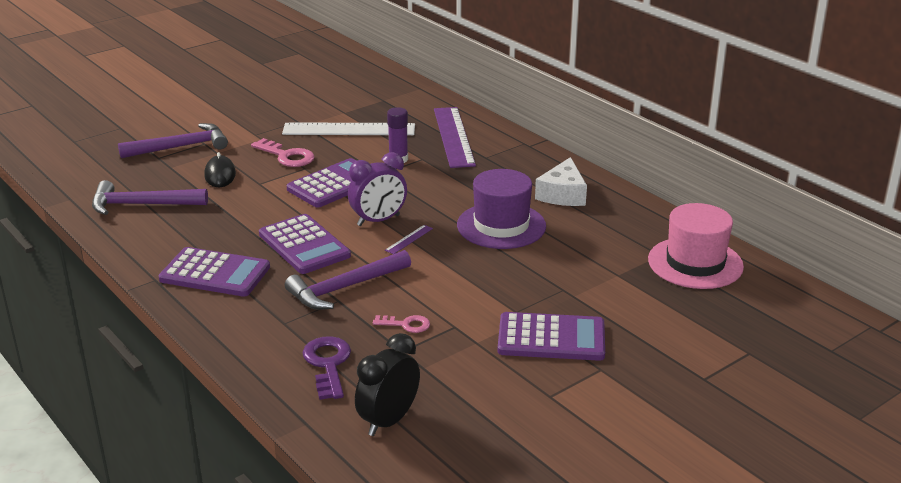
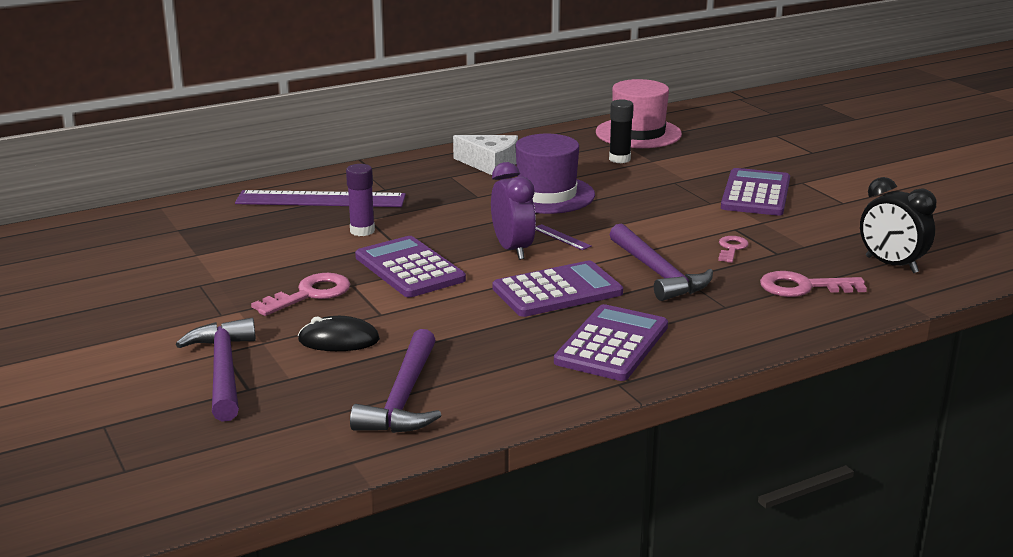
camera: 80 degrees left, 5 degrees down
(328, 364) = (803, 287): purple key -> pink key
(349, 129) = (255, 254): white ruler -> none
(611, 256) = (619, 159): none -> black glue stick

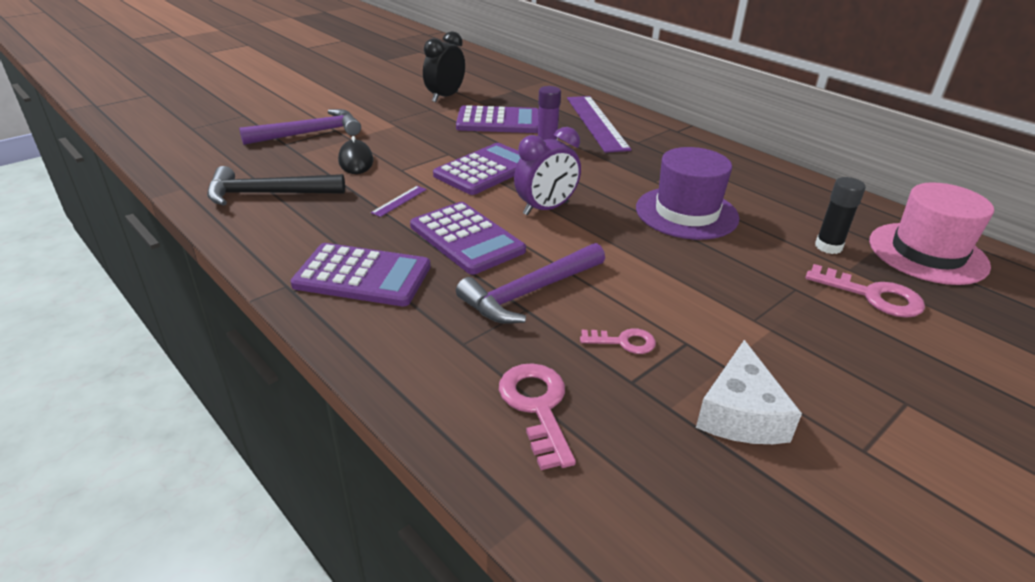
camera: 75 degrees right, 10 degrees up
(310, 294) = (427, 142): pink key -> pink key (872, 296)
(404, 398) = (268, 194): purple hammer -> black hammer
(491, 164) = (737, 178): white cheese -> white cheese (740, 413)
(561, 237) = (588, 230): purple ruler -> purple ruler (399, 201)
(755, 194) = (817, 357): purple calculator -> purple calculator (498, 121)
(891, 265) = (653, 505): black clock -> black clock (445, 97)

